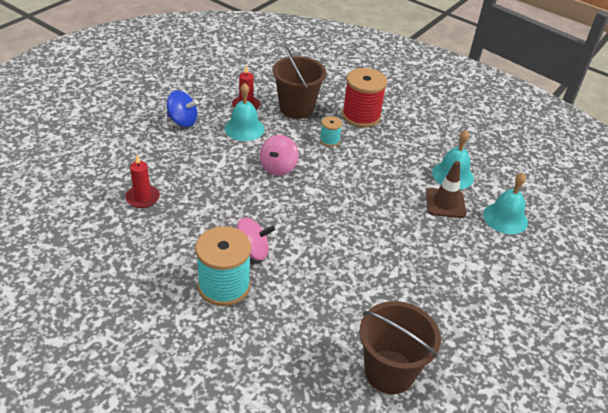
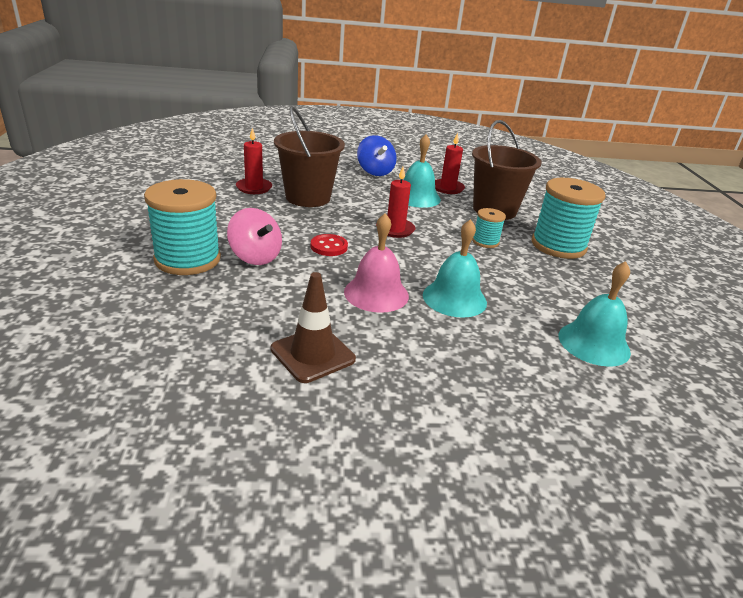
camera: 50 degrees right, 10 degrees down
(271, 210) = (329, 247): none -> red button
(278, 167) = (395, 229): pink spinning top -> red candle
(343, 222) = (376, 293): none -> pink bell
(361, 116) = (558, 246): red spool -> turquoise spool
(389, 371) = (158, 424): brown bucket -> brown bucket (308, 197)
(445, 203) = (533, 356): brown traffic cone -> brown traffic cone (312, 354)
(505, 218) = (603, 427): turquoise bell -> turquoise bell (454, 298)

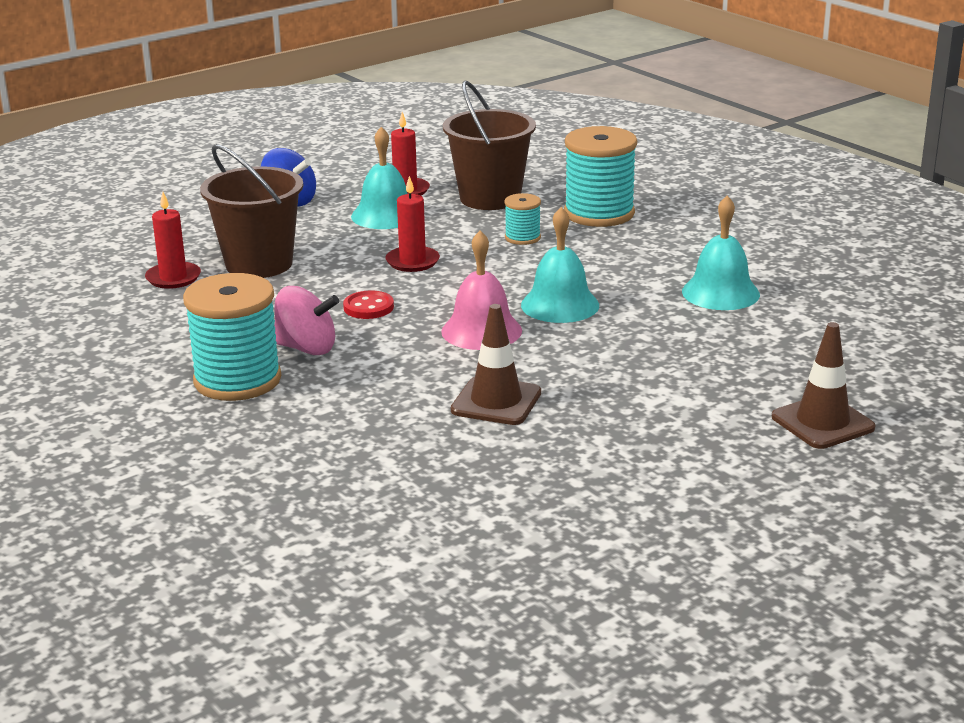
camera: 30 degrees left, 5 degrees down
(571, 536) = (822, 422): none -> brown traffic cone

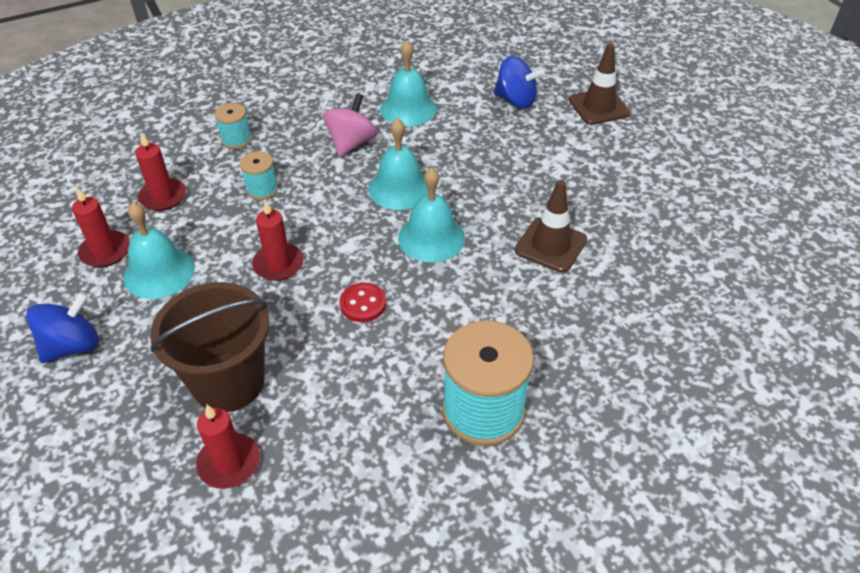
camera: 80 degrees left, 20 degrees up
(307, 348) = (432, 354): pink spinning top -> pink spinning top (351, 143)
(481, 331) = (431, 238): pink bell -> turquoise bell
(490, 198) = (163, 197): brown bucket -> red candle
(599, 213) = (236, 140): turquoise spool -> turquoise spool, size x0.49
(791, 359) = (516, 100): none -> blue spinning top

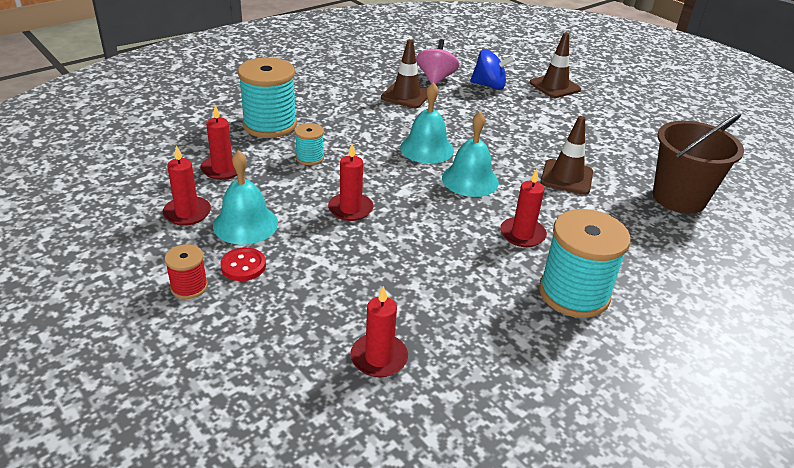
camera: 15 degrees left, 10 degrees down
(72, 346) = (189, 287): blue spinning top -> red spool
(228, 382) = (348, 298): brown bucket -> brown bucket (679, 198)
(236, 140) = (270, 125): turquoise spool -> turquoise spool, size x2.02
(351, 143) = (371, 121): pink spinning top -> pink spinning top (435, 78)
(363, 304) = (437, 230): red button -> red button (243, 266)
(408, 109) = (406, 95): turquoise bell -> brown traffic cone
(459, 321) = (522, 234): none -> red candle

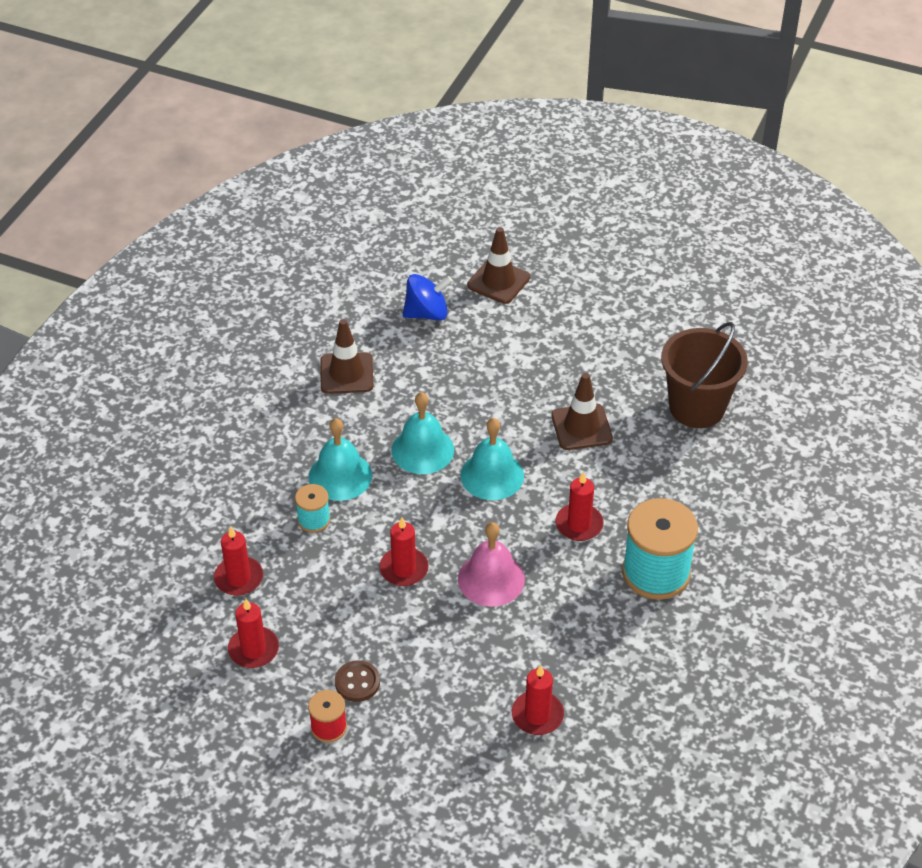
camera: 25 degrees left, 10 degrees up
(243, 266) = (357, 682): red button -> brown button
(245, 224) = (320, 635): turquoise bell -> turquoise bell (340, 476)
(270, 125) = (234, 491): turquoise spool -> none
(417, 241) = (491, 579): none -> pink bell
(435, 78) = (360, 327): pink spinning top -> none

